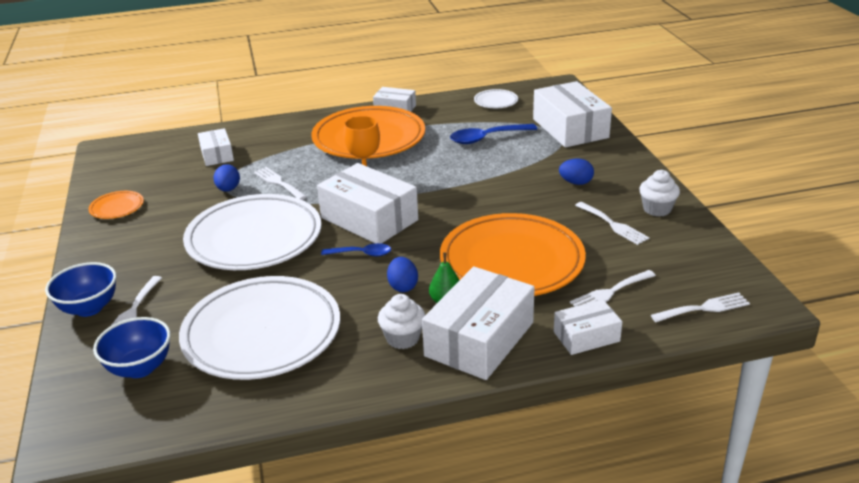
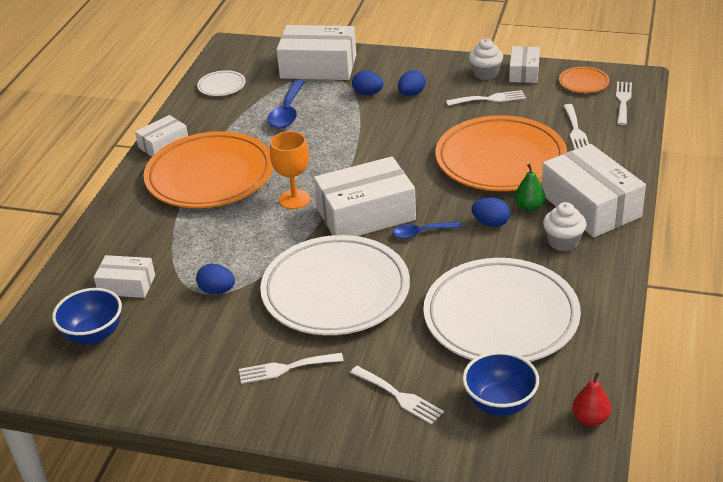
camera: 60 degrees left, 5 degrees up
(89, 308) = (369, 428): blue bowl -> blue bowl (94, 335)
(117, 208) = (172, 382): orange plate -> orange plate (583, 83)
(135, 431) = (590, 419): none -> red pear
(278, 183) = (239, 254): white fork -> white fork (285, 368)
(361, 254) = (421, 233): blue spoon -> blue spoon turned 135 degrees counterclockwise
(553, 162) = (368, 93): none -> blue egg
(586, 336) = (621, 158): white box -> white box (524, 72)

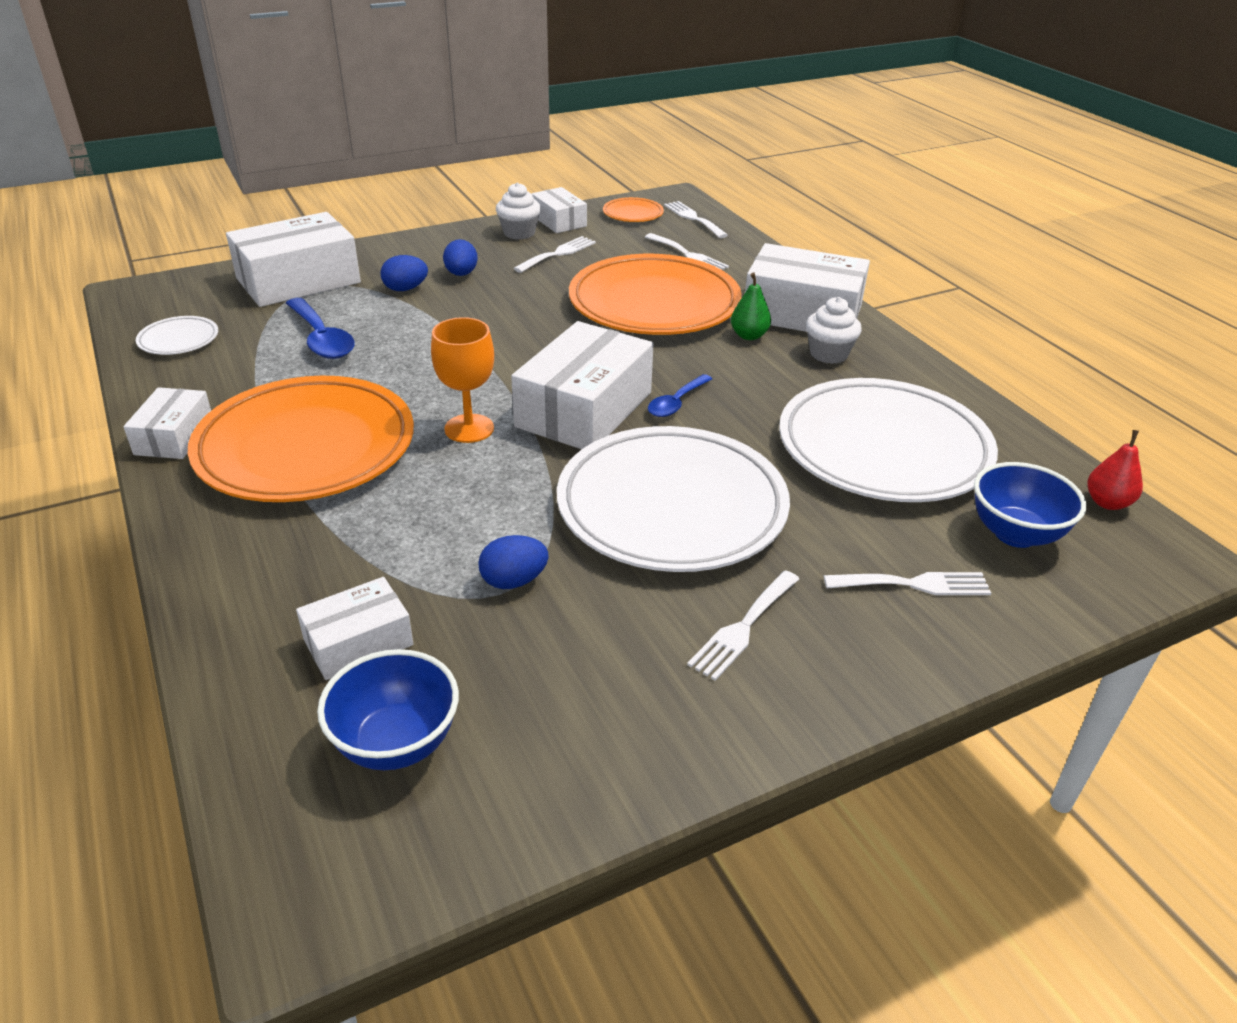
camera: 45 degrees left, 0 degrees up
(491, 223) = (734, 365): blue egg -> none

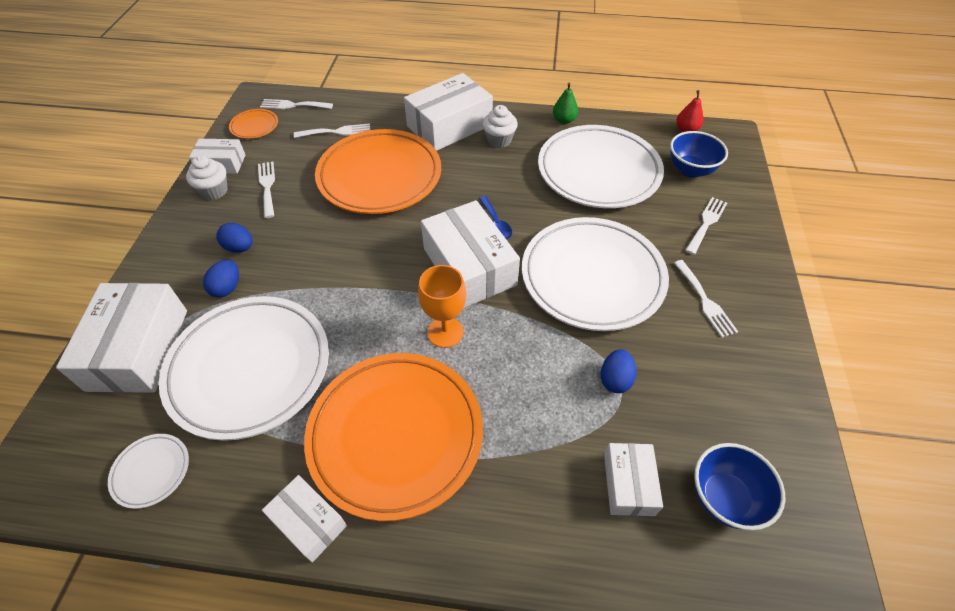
camera: 55 degrees left, 15 degrees up
(321, 338) = (250, 369): blue spoon -> white plate
(749, 336) = (453, 158): green pear -> green pear (564, 120)

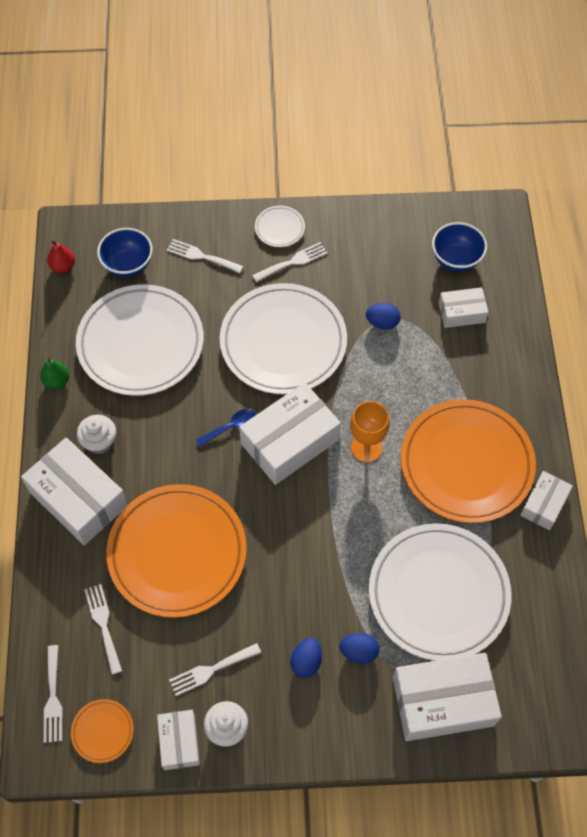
camera: 100 degrees left, 10 degrees up
(151, 471) = (542, 631): white plate -> white plate (279, 228)

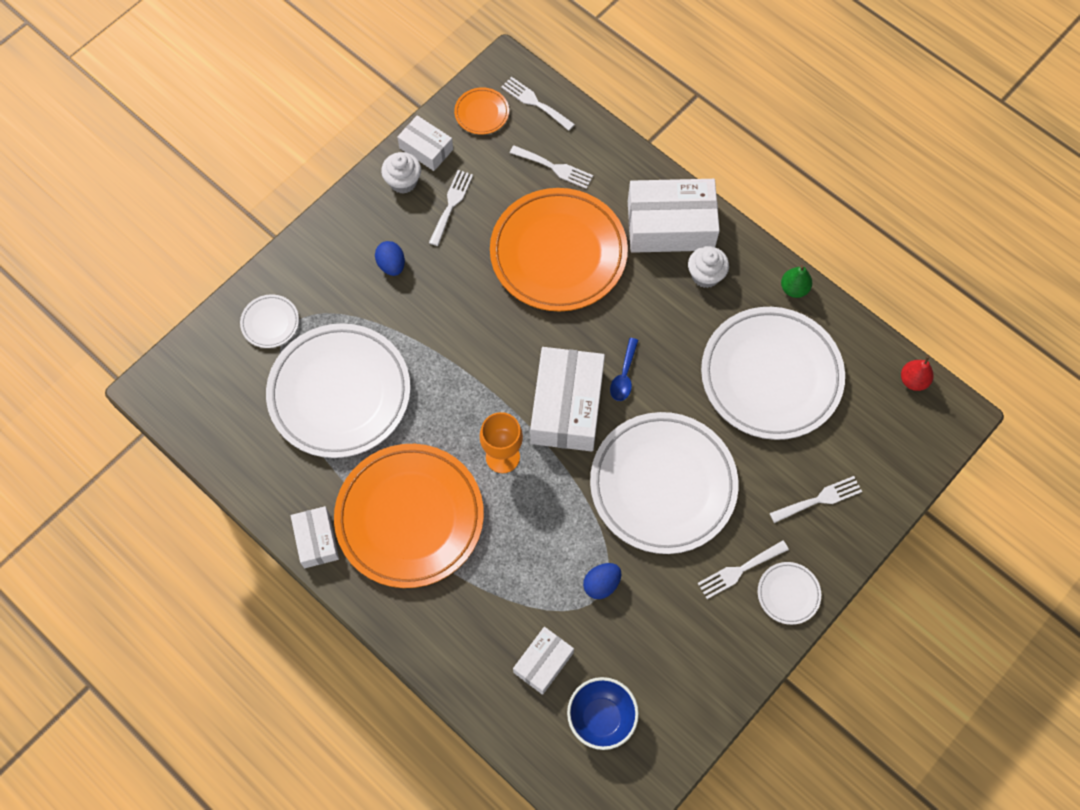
camera: 135 degrees right, 5 degrees up
(128, 265) = (865, 432): blue bowl -> none
(293, 262) = (739, 570): white fork -> white fork turned 45 degrees clockwise
(359, 651) = (361, 303): blue egg -> none
(443, 701) = (270, 323): white box -> white plate

